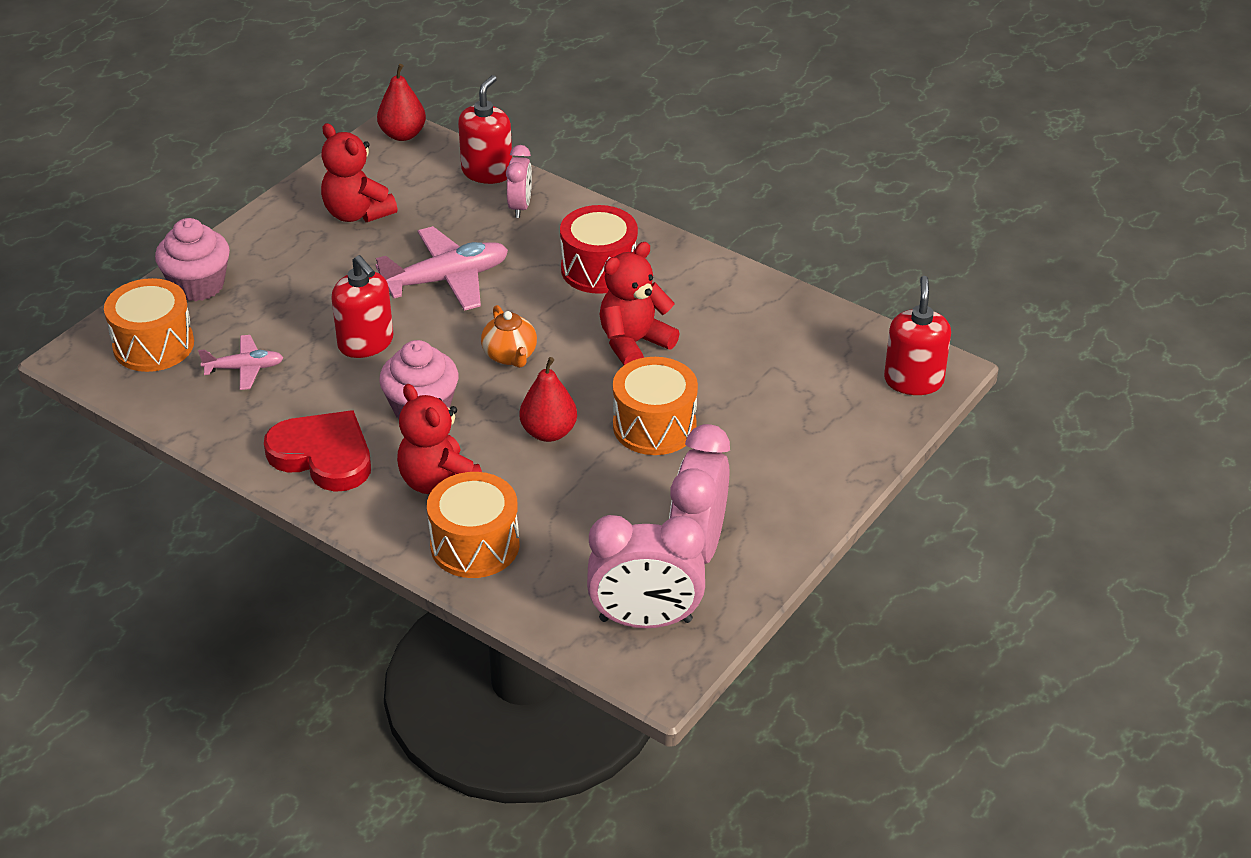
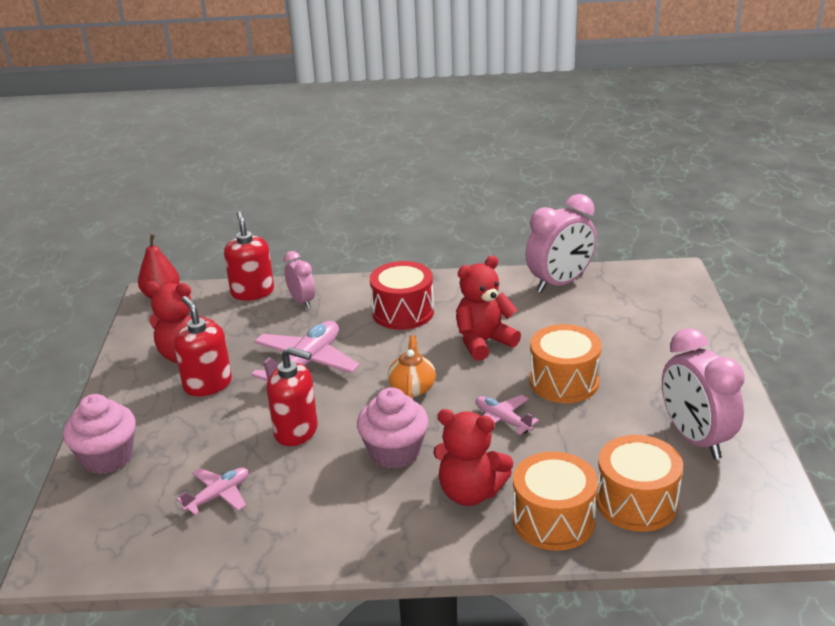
camera: 35 degrees left, 10 degrees down
(153, 345) = (116, 518): orange drum -> orange drum (636, 502)
(323, 455) = (360, 523): red heart -> none
(510, 355) = (412, 388): orange teapot -> orange teapot turned 120 degrees counterclockwise
(549, 432) = (502, 420): red pear -> pink plane
(634, 343) = (483, 342): red teddy bear -> red teddy bear turned 45 degrees clockwise
(645, 620) = (730, 501): pink clock -> pink clock (560, 283)
(913, 381) = (671, 284): red soap dispenser -> red soap dispenser (207, 384)

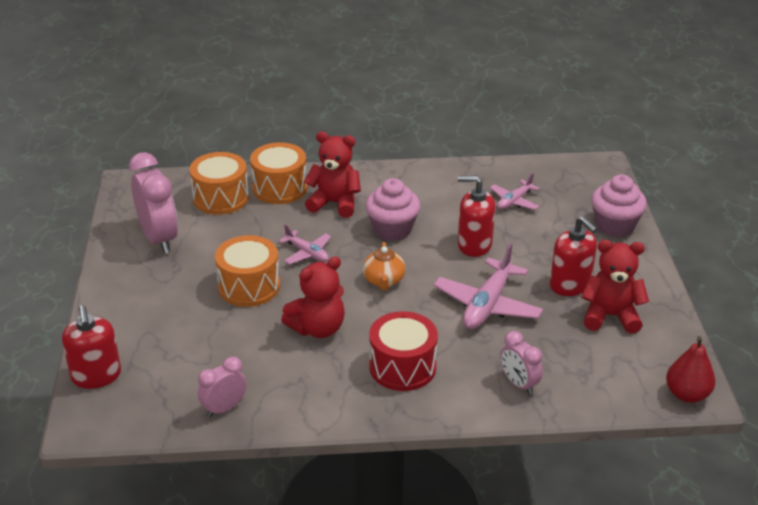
camera: 175 degrees right, 5 degrees up
(252, 292) = (582, 399): red soap dispenser -> red soap dispenser (96, 376)
(560, 283) = (224, 408): pink clock -> pink clock, size x0.56

